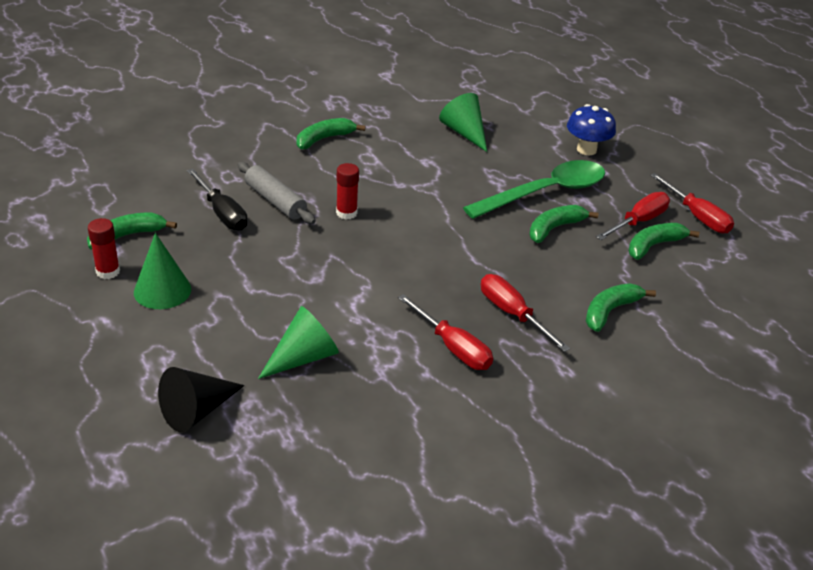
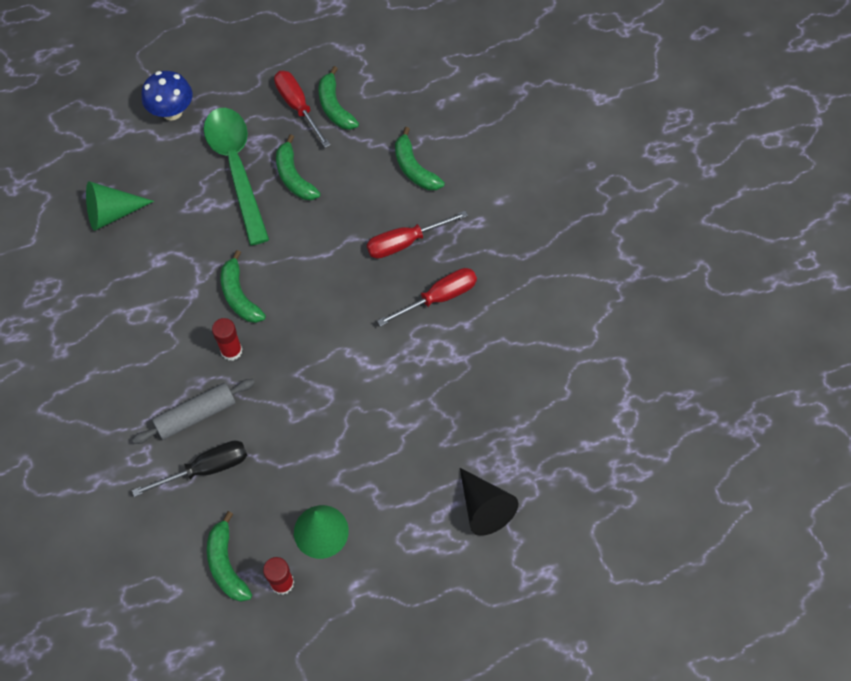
camera: 75 degrees left, 25 degrees up
(303, 357) = (432, 416): green cone -> none
(324, 139) = (89, 352): green banana -> green banana (239, 295)
(697, 216) = (299, 59): red screwdriver -> none

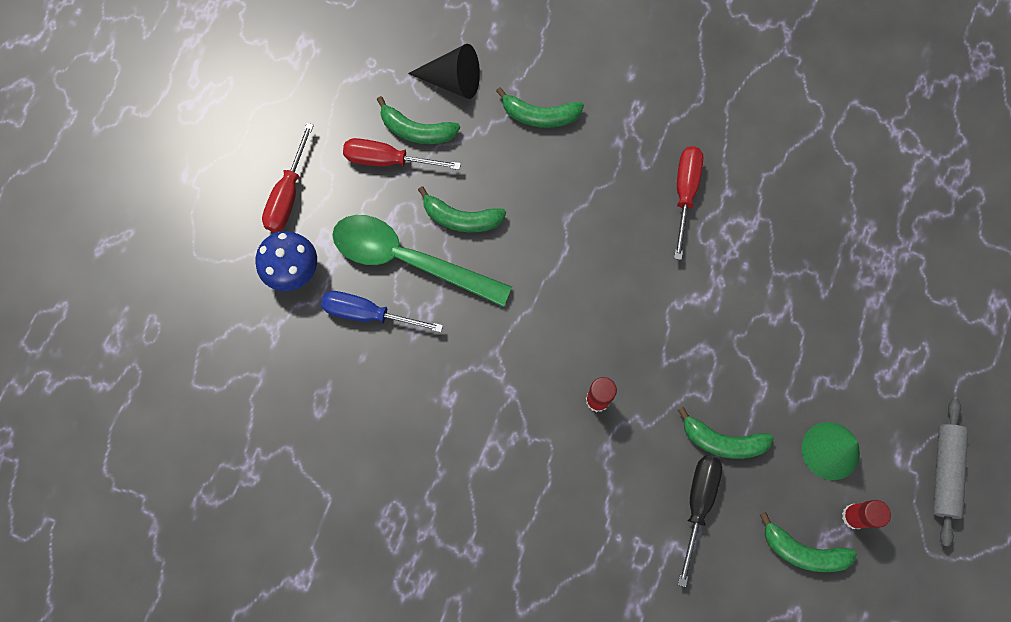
camera: 50 degrees left, 10 degrees up
(112, 213) = (361, 403): green cone -> none
(178, 173) = (368, 314): none -> blue screwdriver
(196, 415) = (638, 476): grey rolling pin -> grey rolling pin (944, 472)
(239, 295) = (546, 353): green banana -> green banana (722, 441)
(405, 242) = (608, 179): red screwdriver -> red screwdriver (288, 194)
(484, 507) = (905, 306): black cone -> black cone (453, 81)

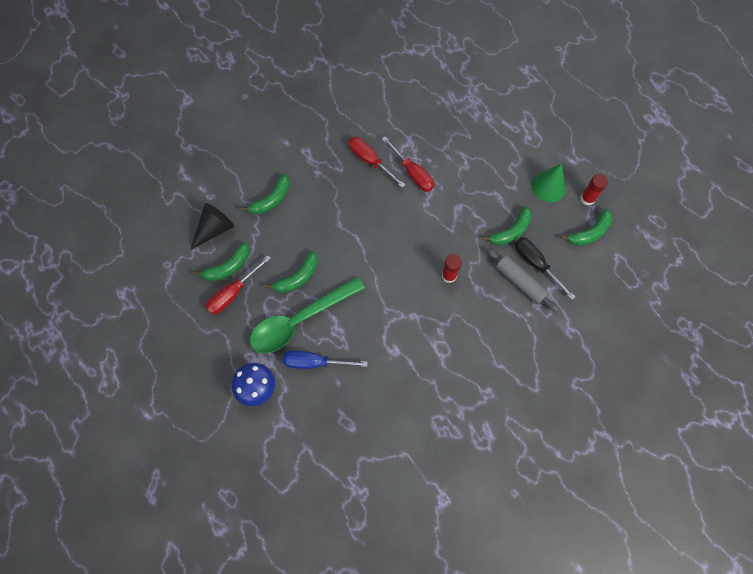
camera: 55 degrees left, 5 degrees down
(288, 194) = (208, 361): red screwdriver -> red screwdriver (412, 173)
(368, 314) = (315, 362): blue screwdriver -> blue screwdriver turned 45 degrees clockwise
(944, 472) = (591, 146): grey rolling pin -> grey rolling pin (520, 282)

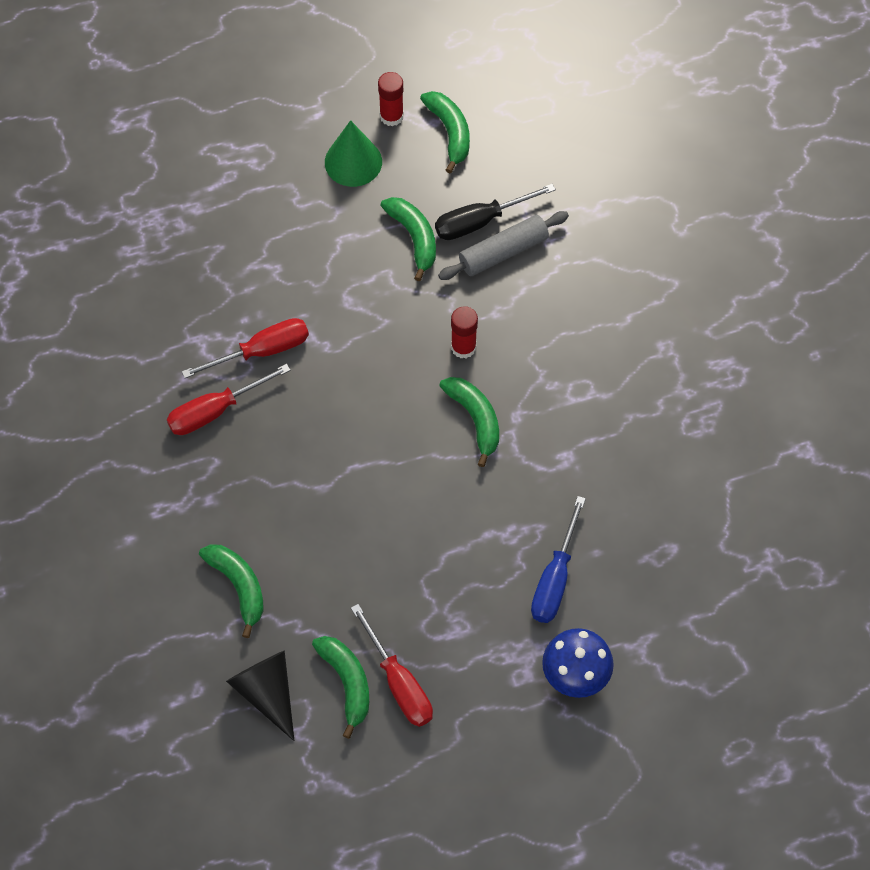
camera: 75 degrees left, 5 degrees down
(297, 277) = (399, 574): green banana -> green banana (475, 419)
(300, 320) = (477, 586): green spoon -> none

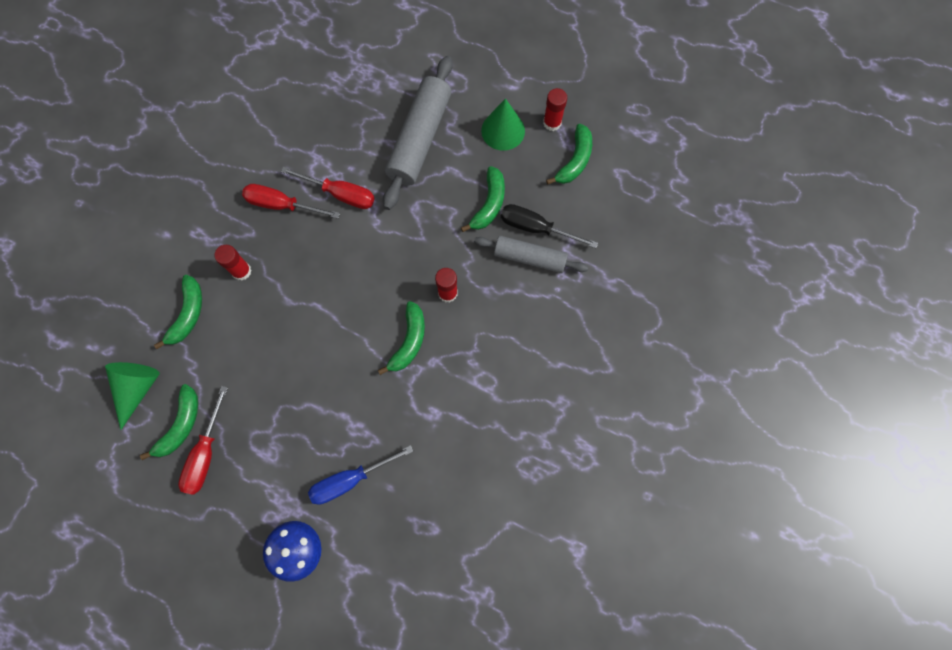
camera: 45 degrees right, 10 degrees up
(245, 502) = (241, 271): none -> red glue stick
(267, 692) = (137, 388): black cone -> green cone
(281, 236) = (419, 139): none -> grey rolling pin

